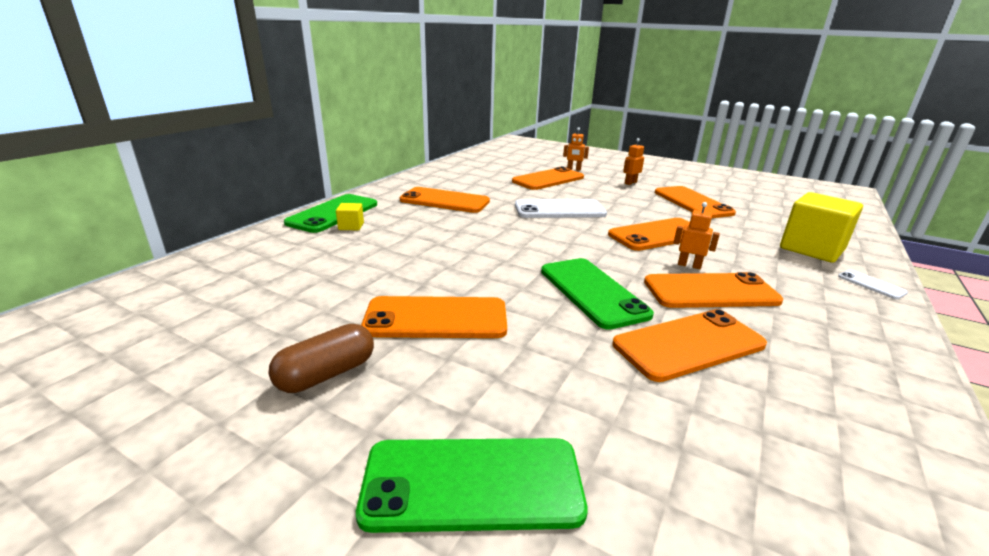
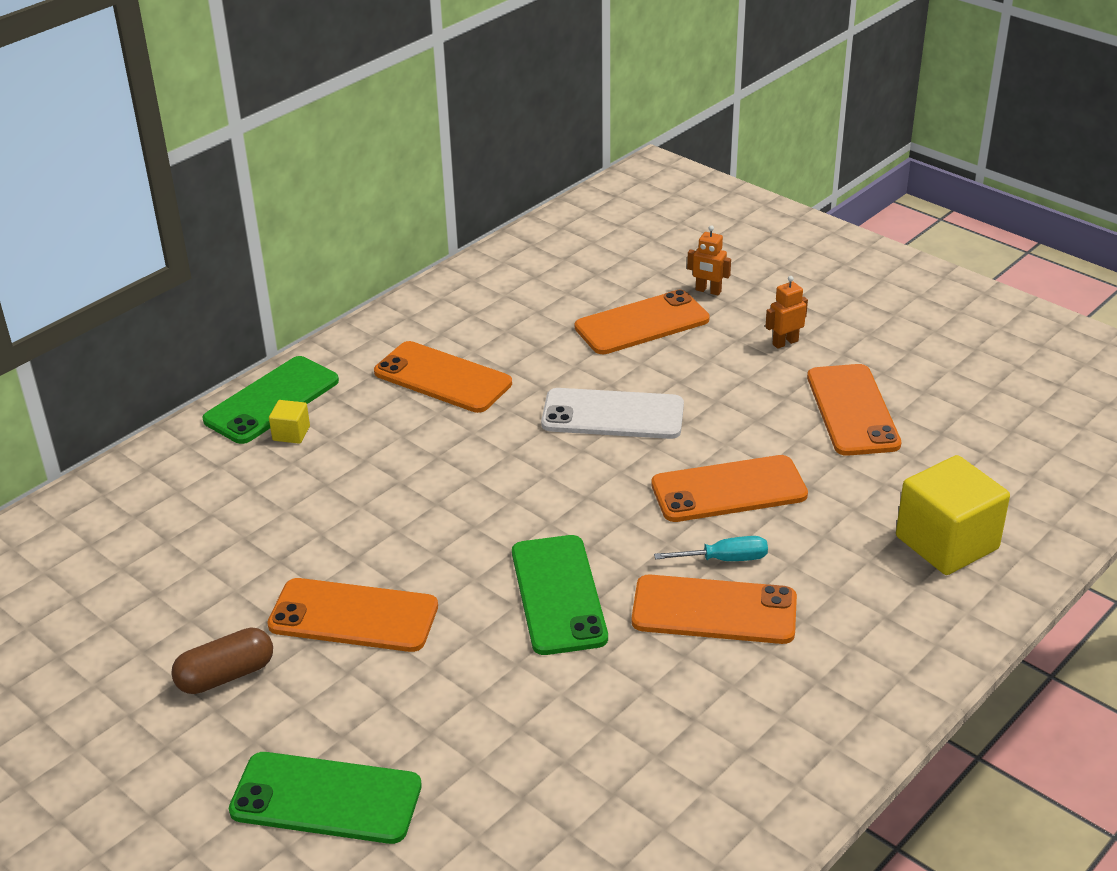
camera: 15 degrees right, 10 degrees up
(689, 265) = (724, 559): orange robot -> turquoise screwdriver
(689, 345) = (620, 687): orange phone -> none
(871, 284) = (957, 622): white phone -> none

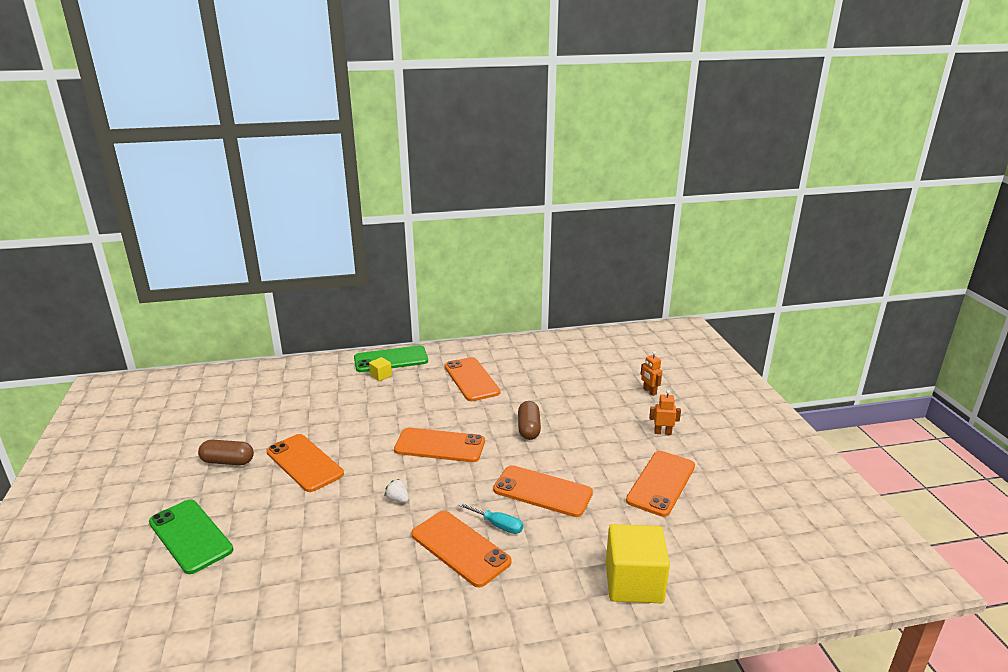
camera: 35 degrees right, 10 degrees down
(558, 595) = (398, 499): green phone -> white strawberry
(613, 415) = (528, 429): white phone -> brown capsule
(642, 324) = (595, 393): orange phone -> orange phone (439, 446)

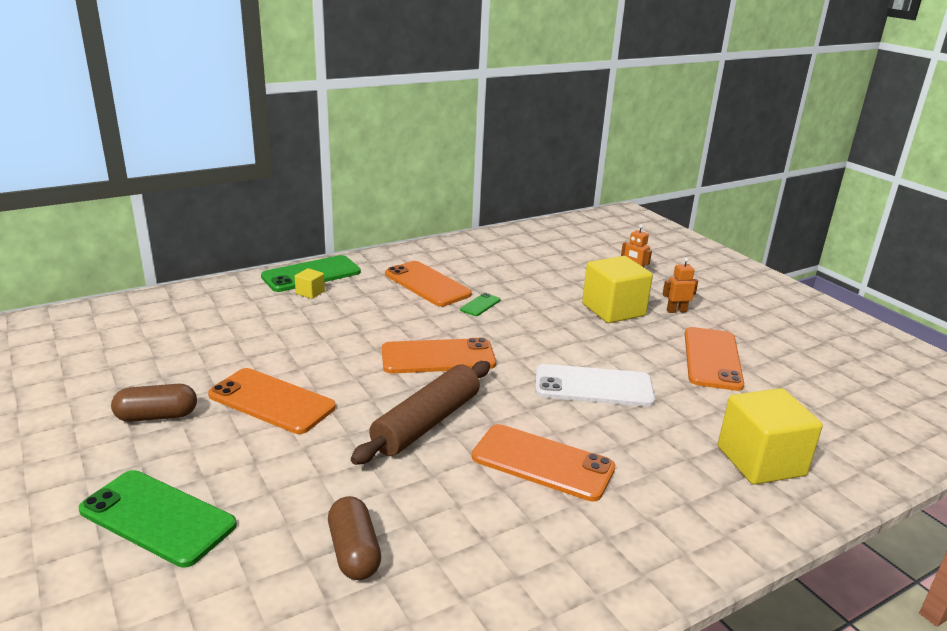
camera: 20 degrees left, 0 degrees up
(398, 499) = (426, 423): white strawberry -> brown rolling pin
(497, 525) = (568, 430): turquoise screwdriver -> none
(501, 404) = (480, 305): none -> green phone
(528, 429) = (530, 325): brown capsule -> brown capsule (354, 552)
(542, 491) = (593, 386): orange phone -> white phone
(607, 424) = (613, 310): none -> yellow cube

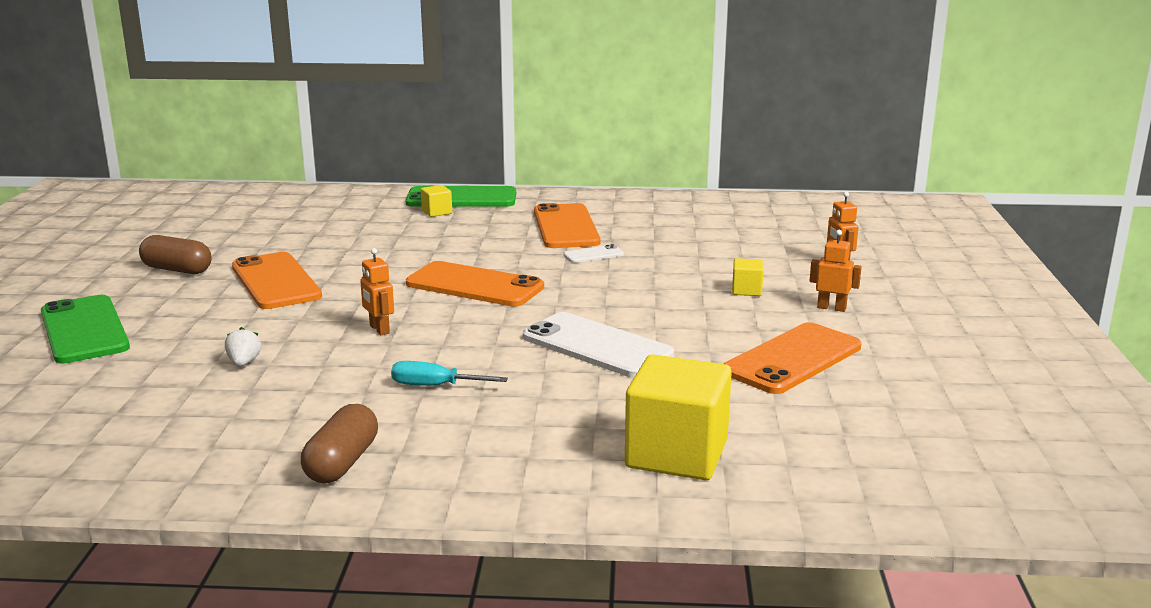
camera: 35 degrees right, 5 degrees down
(354, 552) = (179, 392): brown capsule -> brown capsule (342, 463)
(365, 497) = (244, 363): none -> white strawberry
(426, 423) = (379, 329): brown rolling pin -> orange robot
(480, 305) = (593, 255): green phone -> white phone
(542, 463) = (435, 386): orange phone -> turquoise screwdriver
(613, 310) = (746, 290): yellow cube -> yellow cube, size x0.45

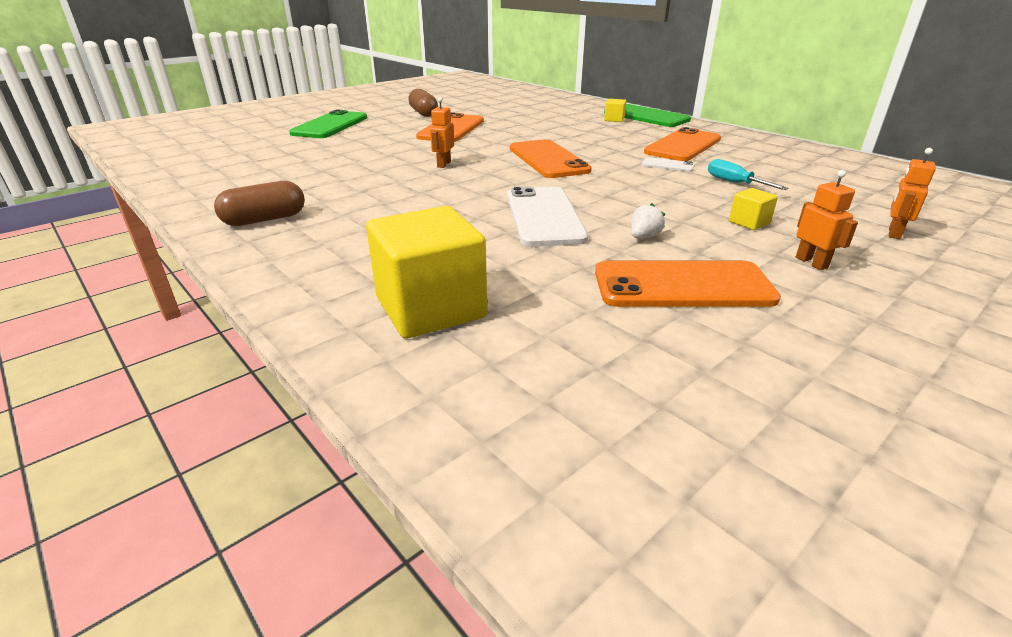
camera: 45 degrees right, 10 degrees up
(244, 363) = (349, 158): white strawberry -> white strawberry (644, 237)
(435, 386) = (399, 201): turquoise screwdriver -> turquoise screwdriver (735, 183)

